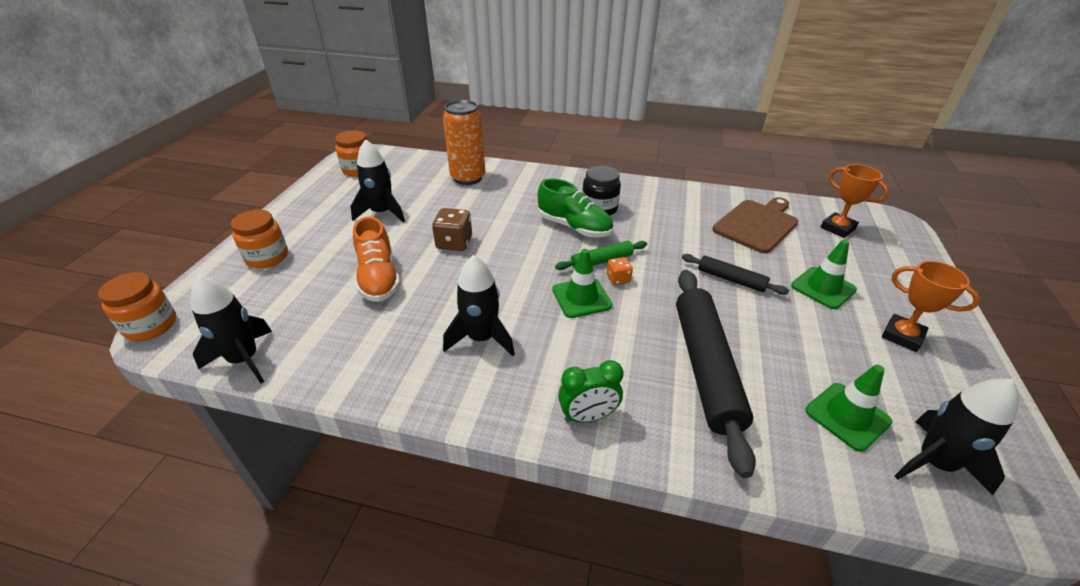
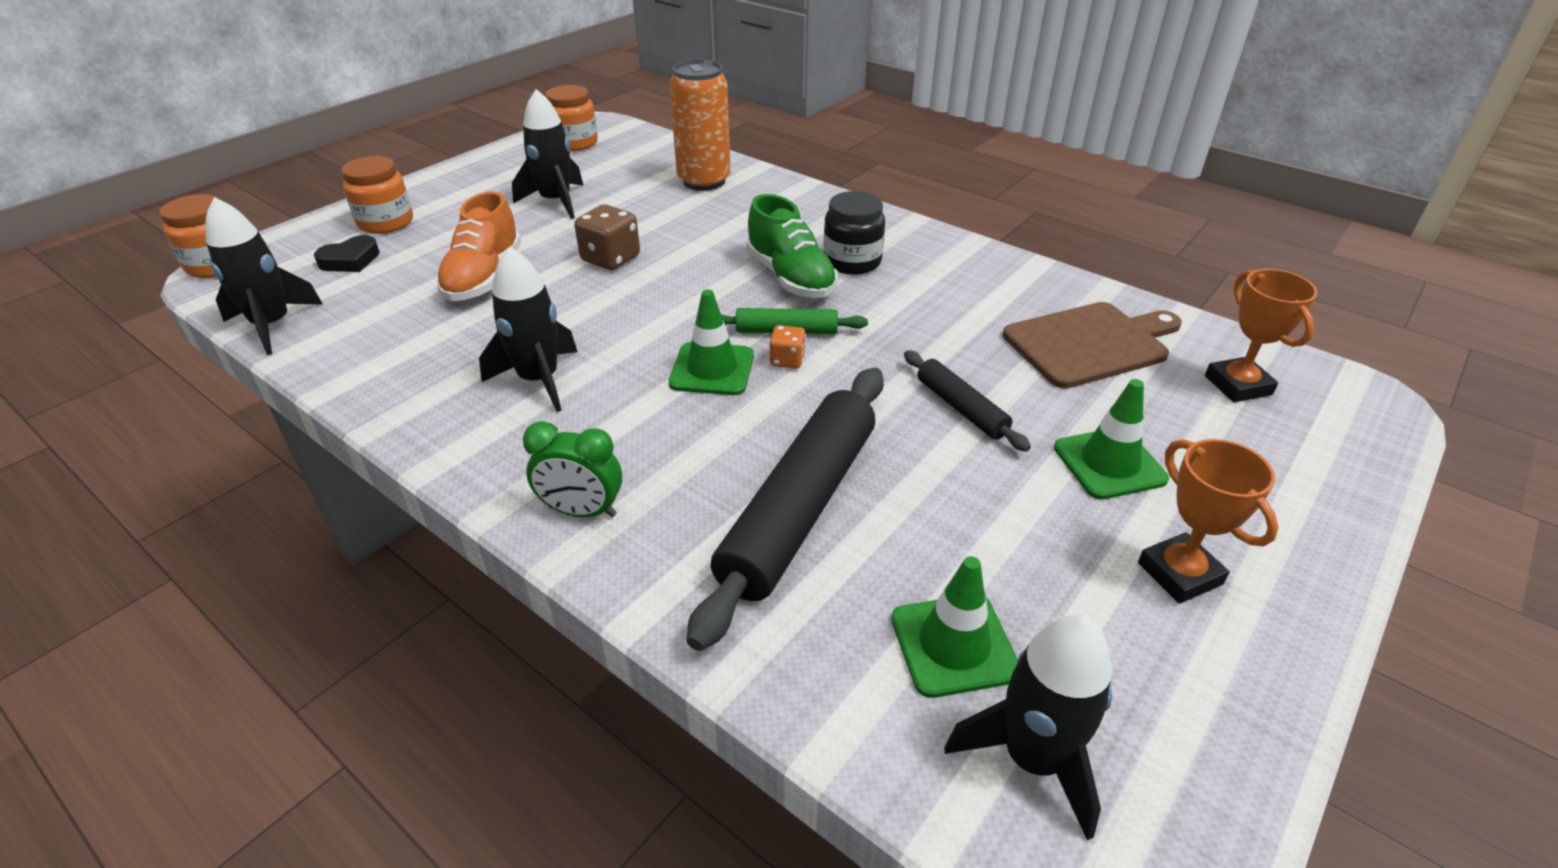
camera: 25 degrees right, 0 degrees up
(264, 292) = (350, 260): none -> black heart

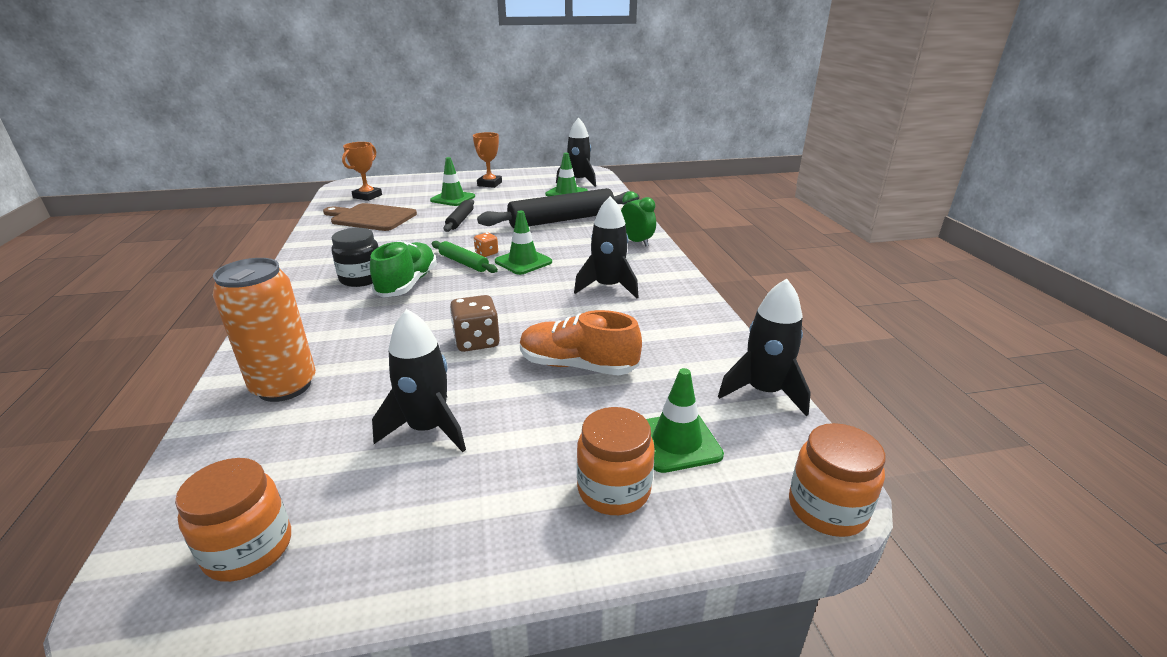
camera: 140 degrees left, 10 degrees down
(350, 260) = (677, 442): black heart -> green traffic cone
(484, 277) = (577, 366): orange shoe -> orange shoe turned 120 degrees counterclockwise

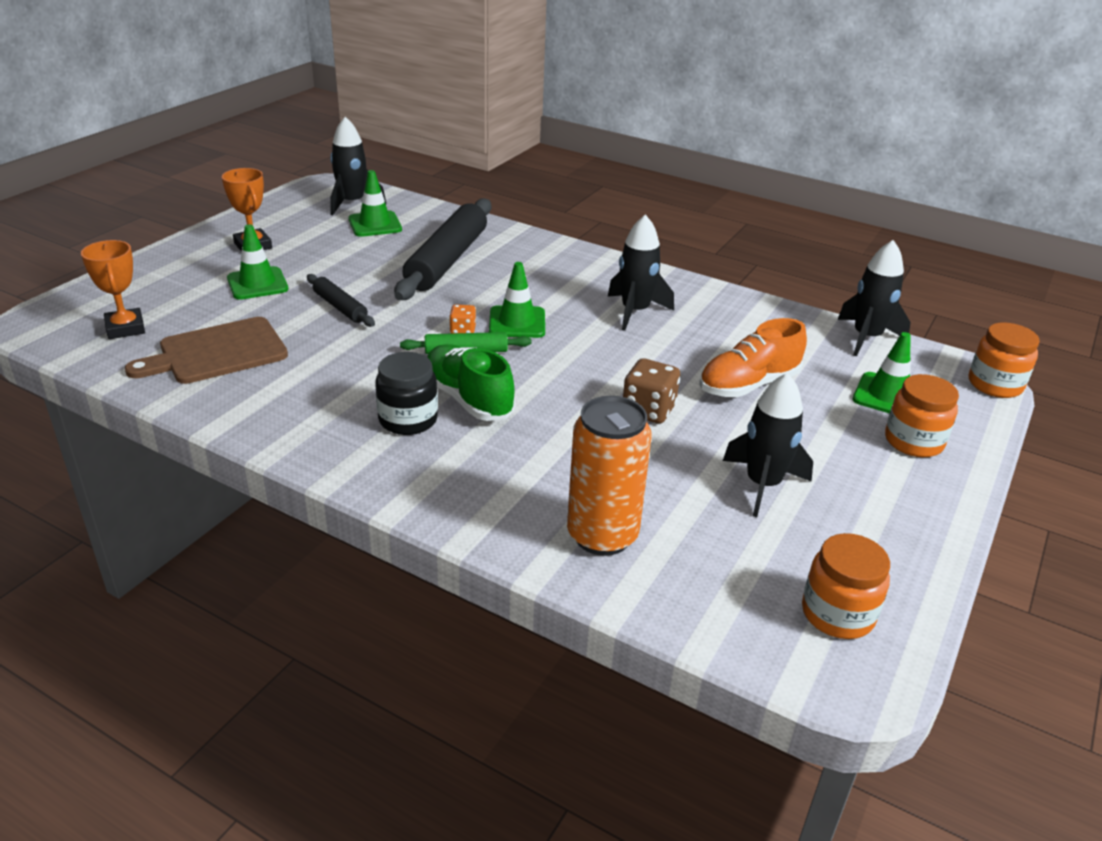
camera: 50 degrees left, 5 degrees up
(636, 242) = (564, 256): green clock -> none

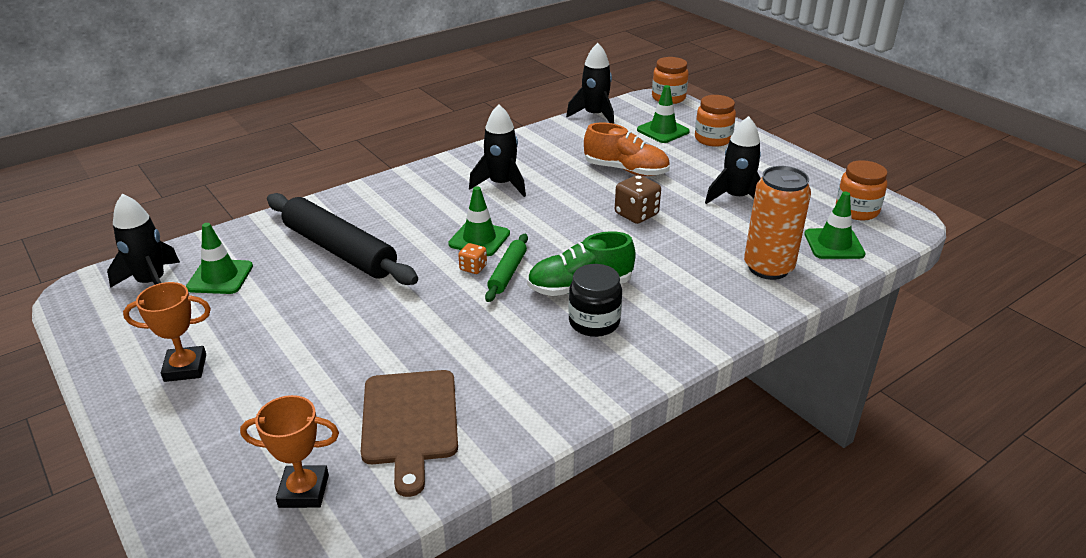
camera: 65 degrees left, 0 degrees up
(257, 284) = (282, 376): green traffic cone -> green traffic cone (834, 244)
(340, 307) = (378, 328): black rolling pin -> none
(748, 385) = (626, 170): orange shoe -> orange shoe turned 60 degrees counterclockwise

